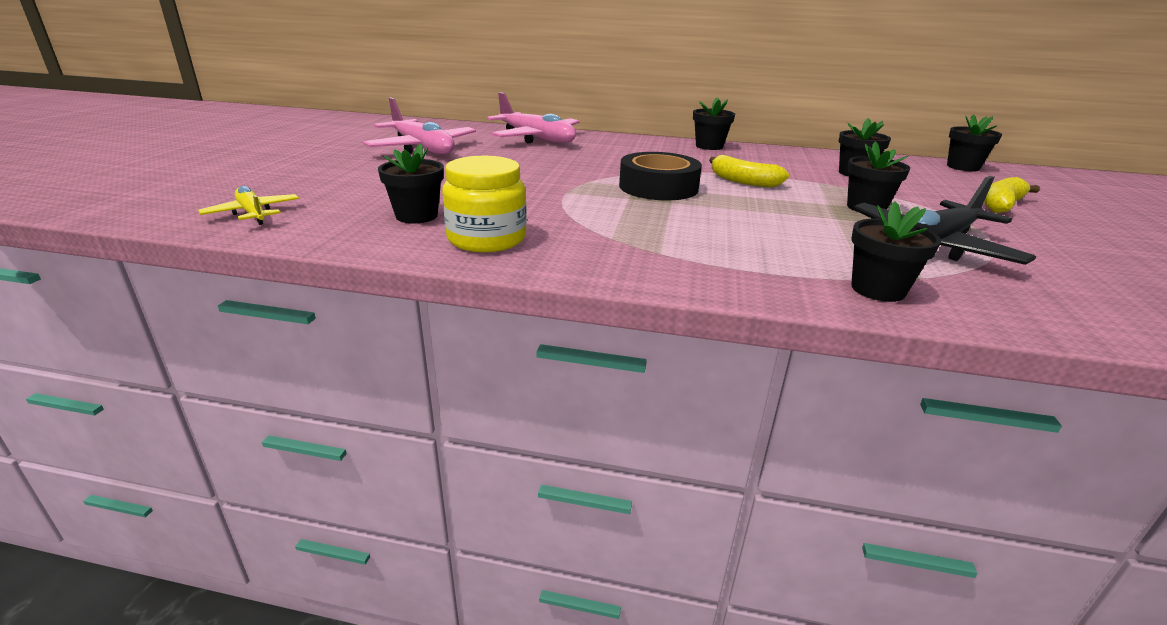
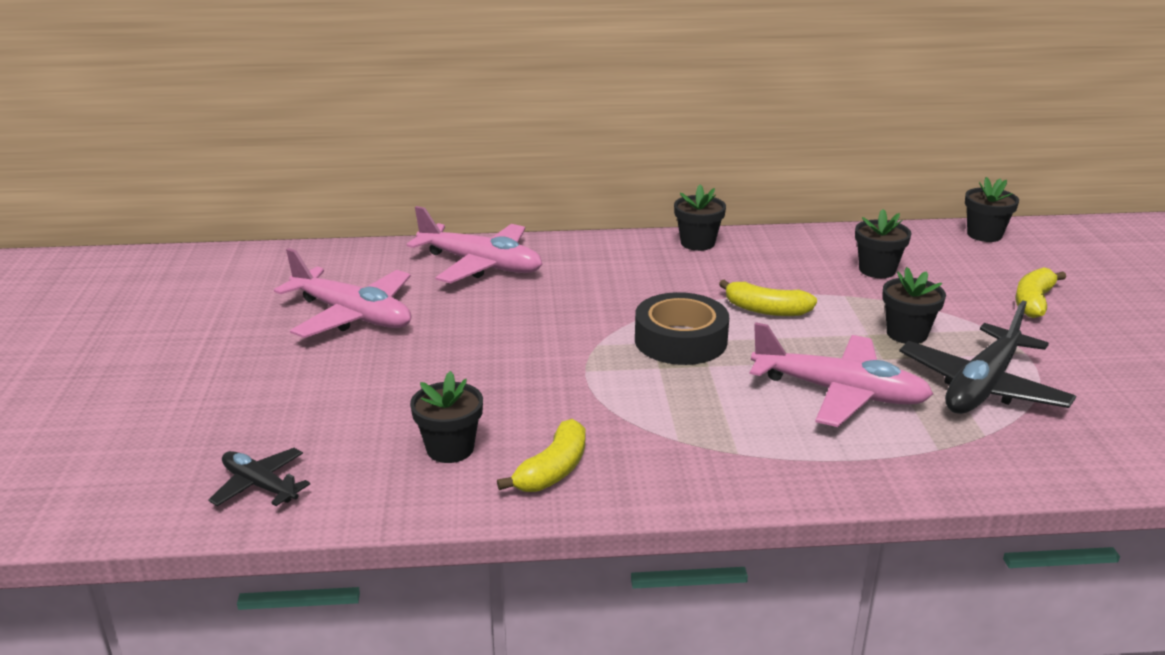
camera: 15 degrees left, 0 degrees up
(253, 213) = (260, 485): yellow plane -> black plane
(486, 239) = (553, 470): yellow jar -> yellow banana
(782, 231) = (840, 393): none -> pink plane
(878, 289) = (951, 461): black flower pot -> none

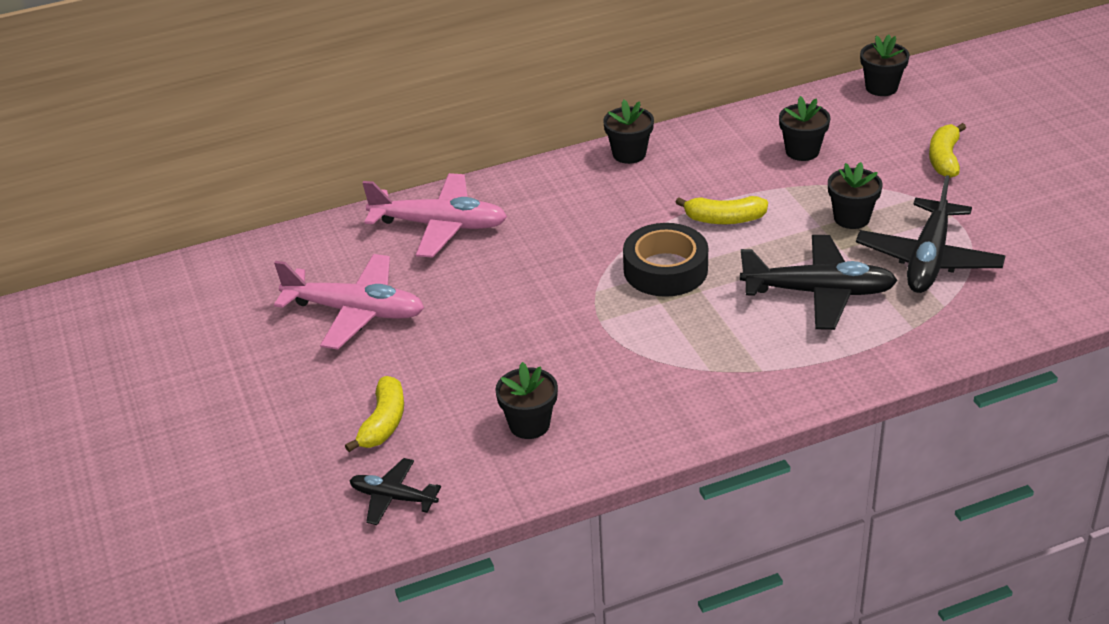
camera: 15 degrees left, 10 degrees up
(553, 470) = (624, 423): yellow banana -> yellow banana (383, 423)
(840, 393) = (819, 292): pink plane -> black plane

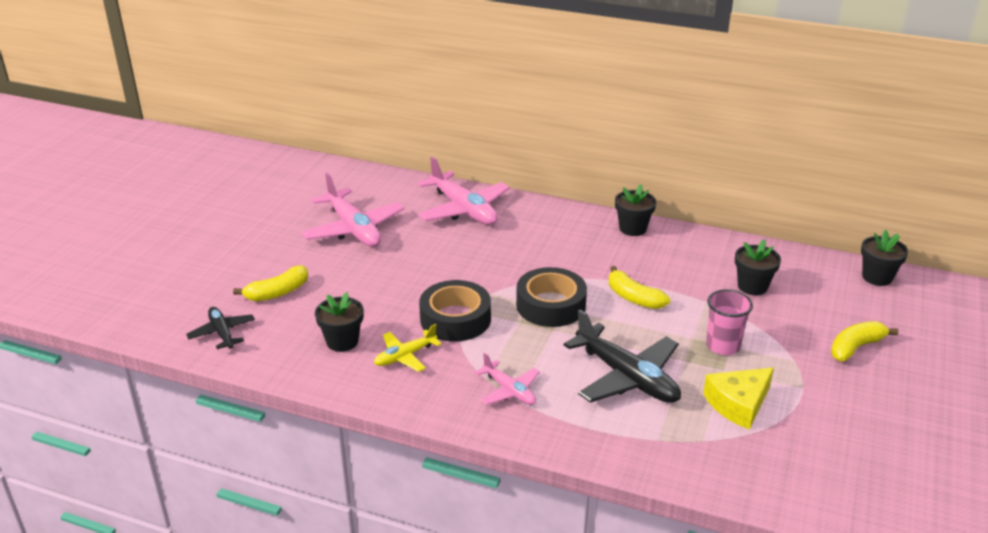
camera: 40 degrees right, 5 degrees down
(601, 335) = (455, 319): none -> black tape
(610, 398) = (405, 356): none -> yellow plane
(745, 367) = (509, 391): none -> pink plane
(851, 218) = (723, 346): black flower pot -> pink cup
(928, 259) = (738, 404): black plane -> yellow cheese

